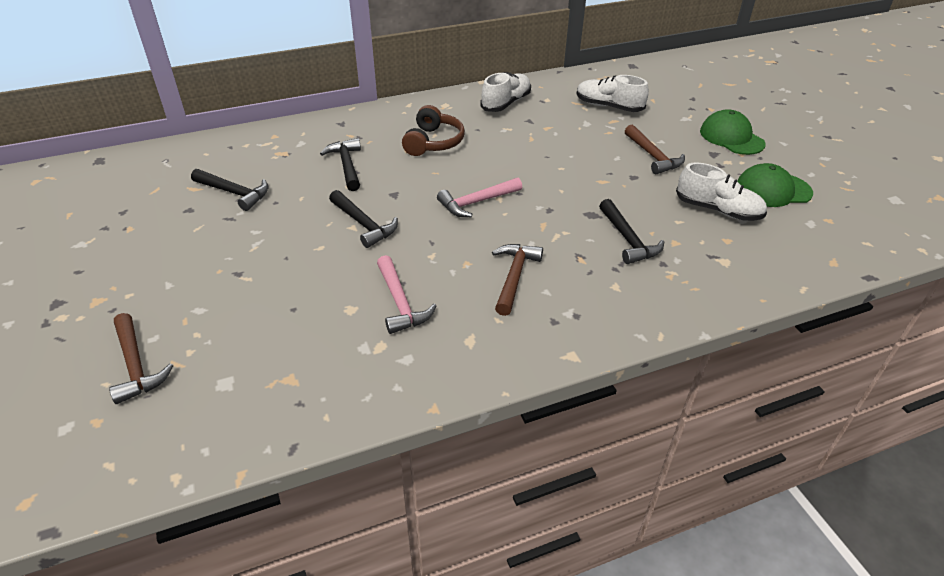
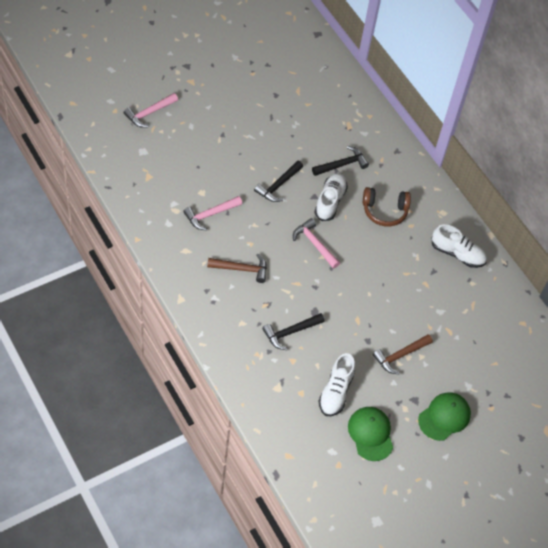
camera: 75 degrees right, 15 degrees up
(136, 365) = (149, 113): brown hammer -> pink hammer
(234, 193) = (297, 112): black hammer -> none
(608, 107) = (472, 328): white shoe -> white shoe (330, 201)

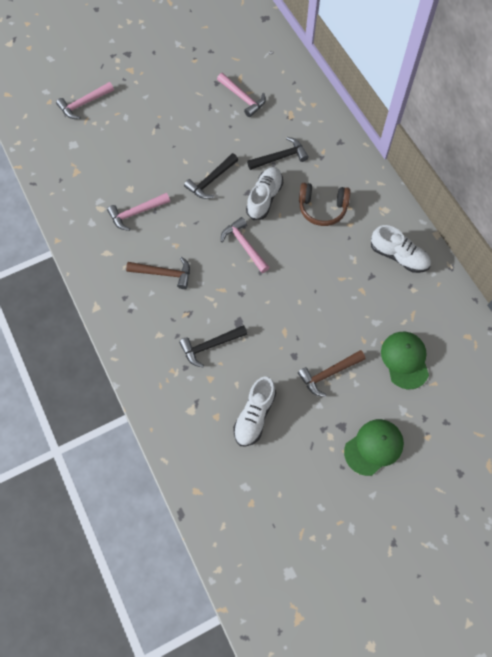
camera: 10 degrees right, 10 degrees up
(302, 109) = (242, 98): none -> pink hammer
(370, 434) = (289, 466): green cap -> green cap (405, 360)

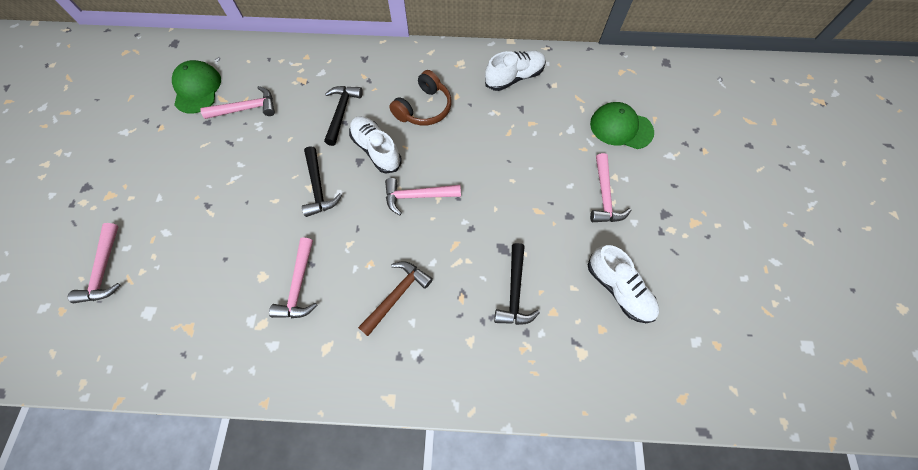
camera: 60 degrees left, 0 degrees up
(329, 374) = (604, 196): brown hammer -> pink hammer
(374, 447) = (698, 198): green cap -> green cap (197, 89)

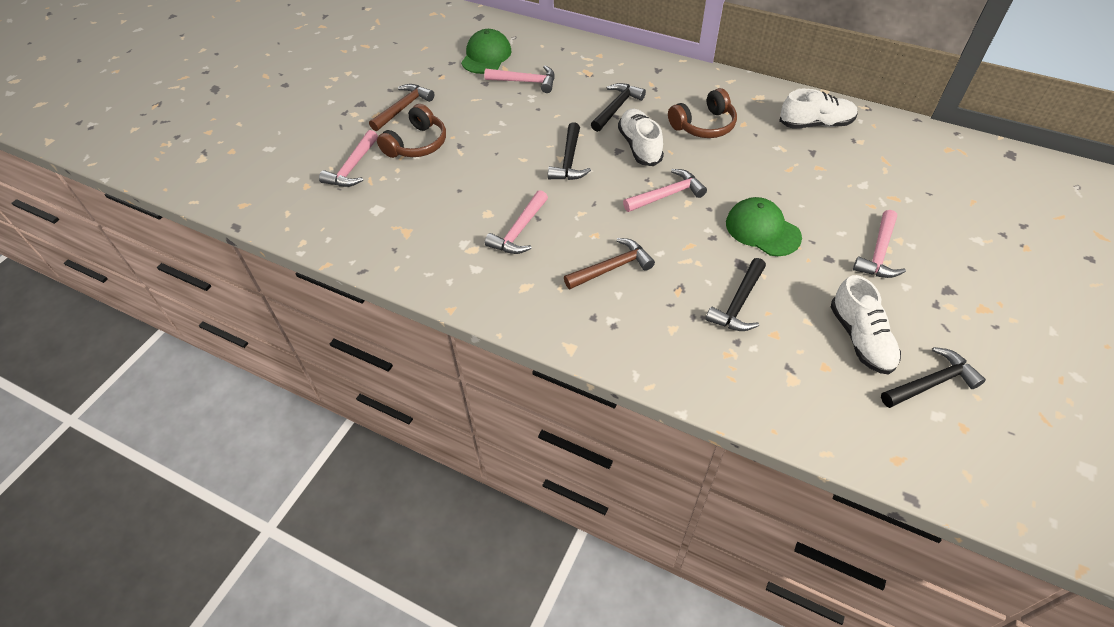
camera: 25 degrees right, 15 degrees down
(133, 178) = (403, 108): none -> brown hammer
(163, 218) = (417, 144): none -> brown headphones
(417, 196) = (666, 195): pink hammer -> pink hammer turned 135 degrees clockwise
(621, 128) = (926, 199): green cap -> green cap (762, 230)
(681, 311) = (931, 383): none -> black hammer

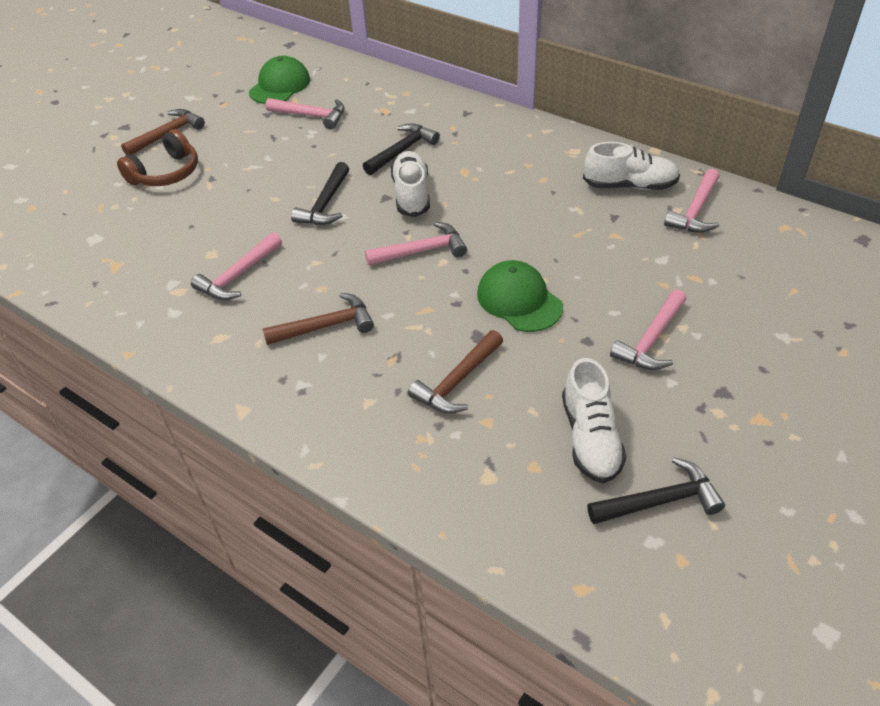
camera: 10 degrees right, 5 degrees down
(353, 167) = (88, 192): pink hammer -> pink hammer (696, 211)
(704, 125) = (495, 177): brown headphones -> none
(739, 303) = (458, 381): black hammer -> brown hammer

